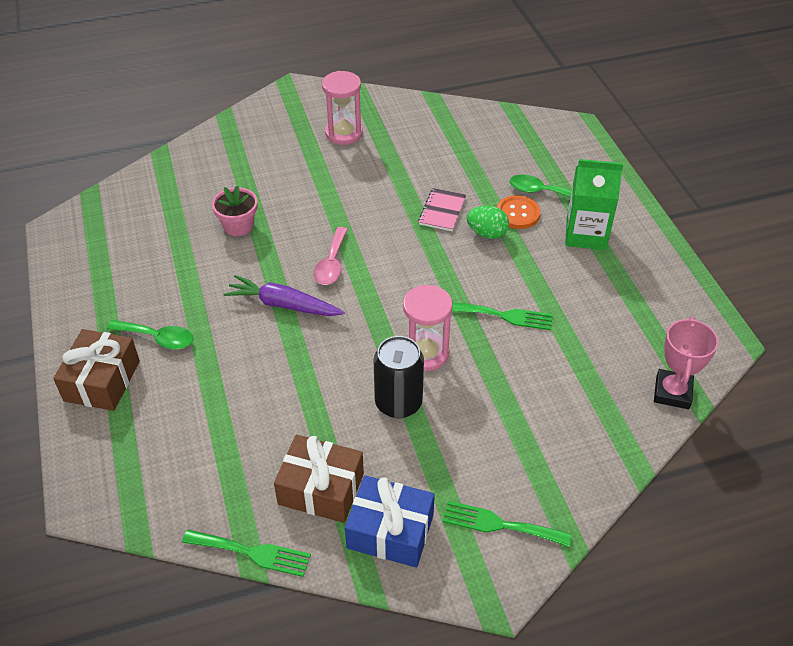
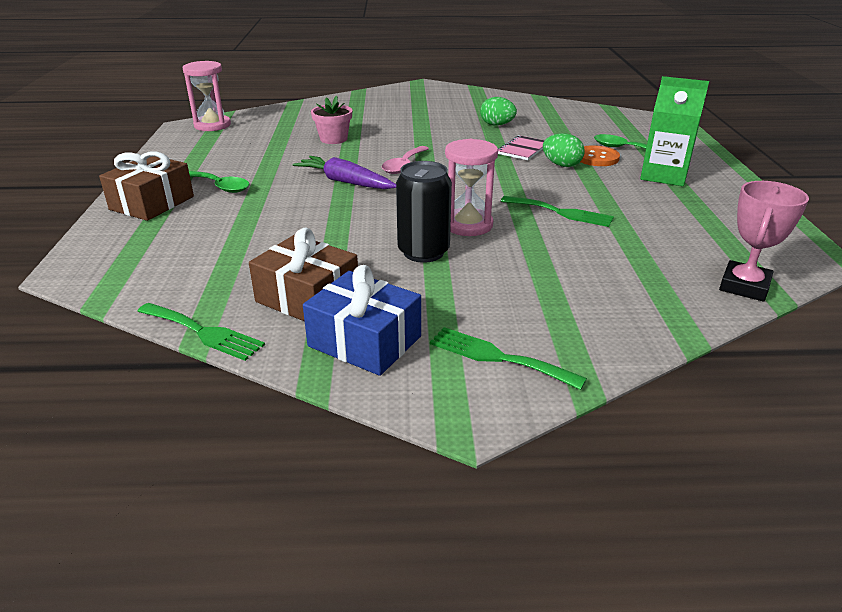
camera: 15 degrees right, 15 degrees down
(344, 133) = (452, 106): pink hourglass -> pink hourglass (212, 125)
(403, 166) = (497, 125): none -> green egg

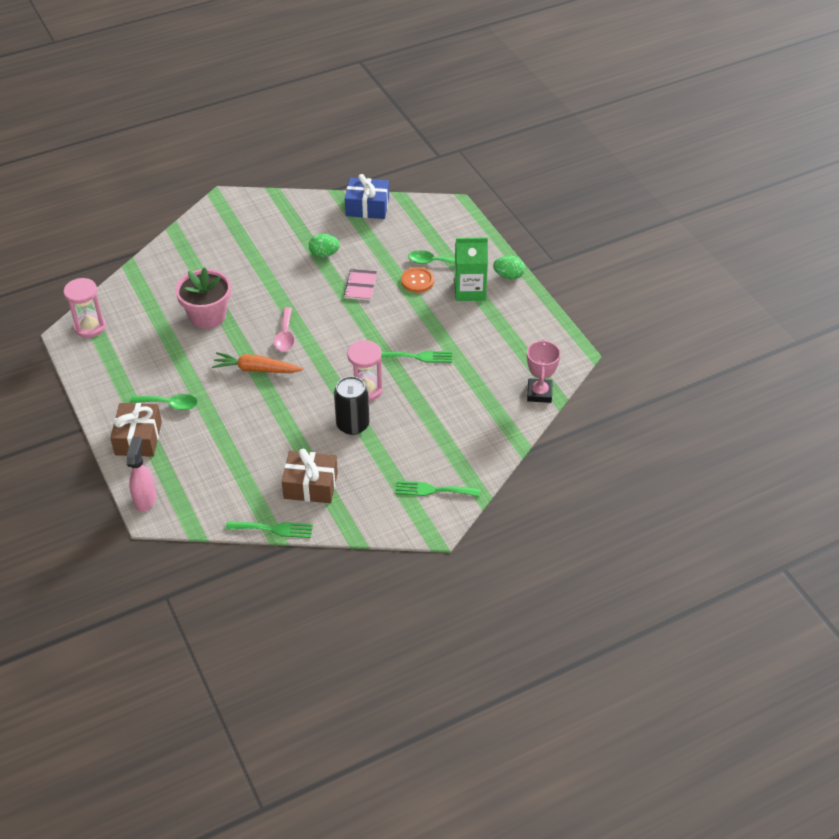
camera: 25 degrees left, 15 degrees up
(86, 254) = (145, 499): none -> pink spray bottle
(333, 139) = (207, 316): pink flower pot -> pink flower pot, size x1.59
(345, 182) = (256, 369): purple carrot -> orange carrot
(364, 341) = (362, 504): blue gift -> blue gift (367, 207)
(561, 165) = (396, 299): green egg -> green egg (508, 276)

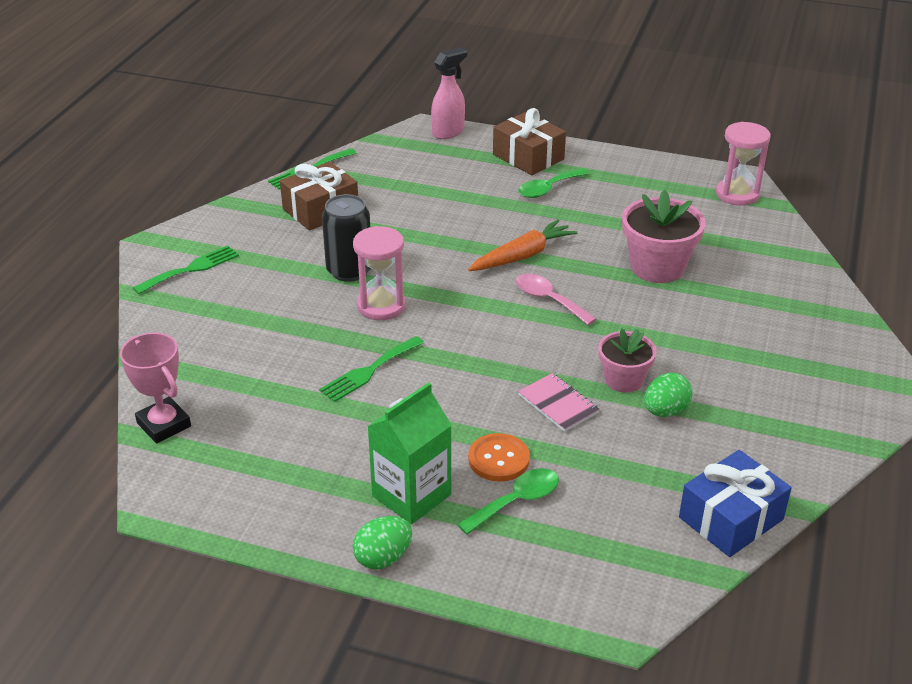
camera: 135 degrees right, 10 degrees down
(145, 499) = (448, 132): pink spray bottle -> pink spray bottle turned 90 degrees counterclockwise
(318, 276) = (623, 380): none -> pink flower pot

